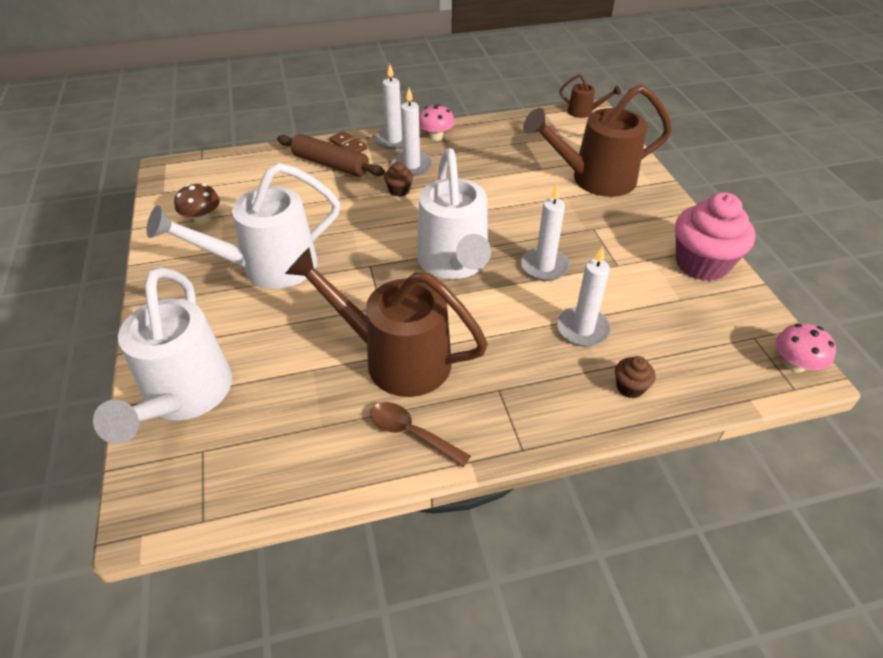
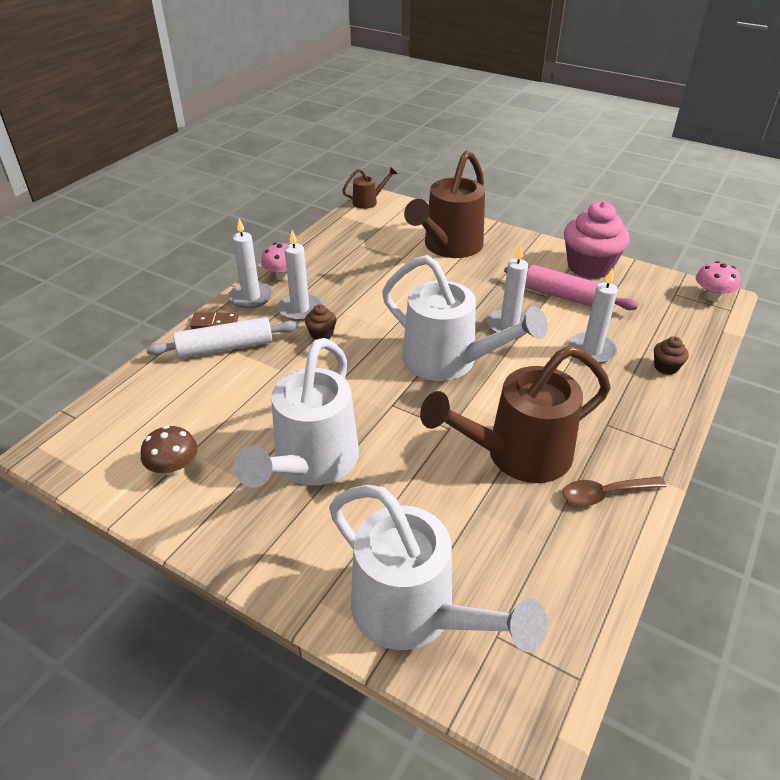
camera: 45 degrees left, 5 degrees down
(330, 164) = (225, 347): brown rolling pin -> white rolling pin
(634, 275) = (566, 297): none -> pink rolling pin

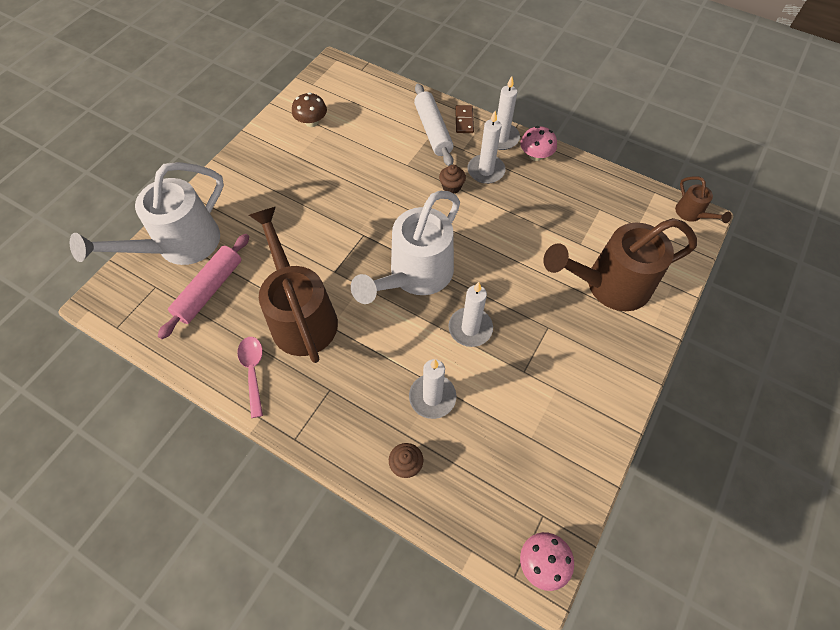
camera: 90 degrees right, 20 degrees up
(310, 464) = (307, 189): white watering can -> none
(448, 247) = (608, 285): brown watering can -> brown watering can turned 45 degrees counterclockwise
(566, 297) = (524, 390): pink rolling pin -> pink rolling pin (209, 290)
(589, 267) = (590, 426): pink cupcake -> none
(605, 494) = (253, 371): brown spoon -> pink spoon

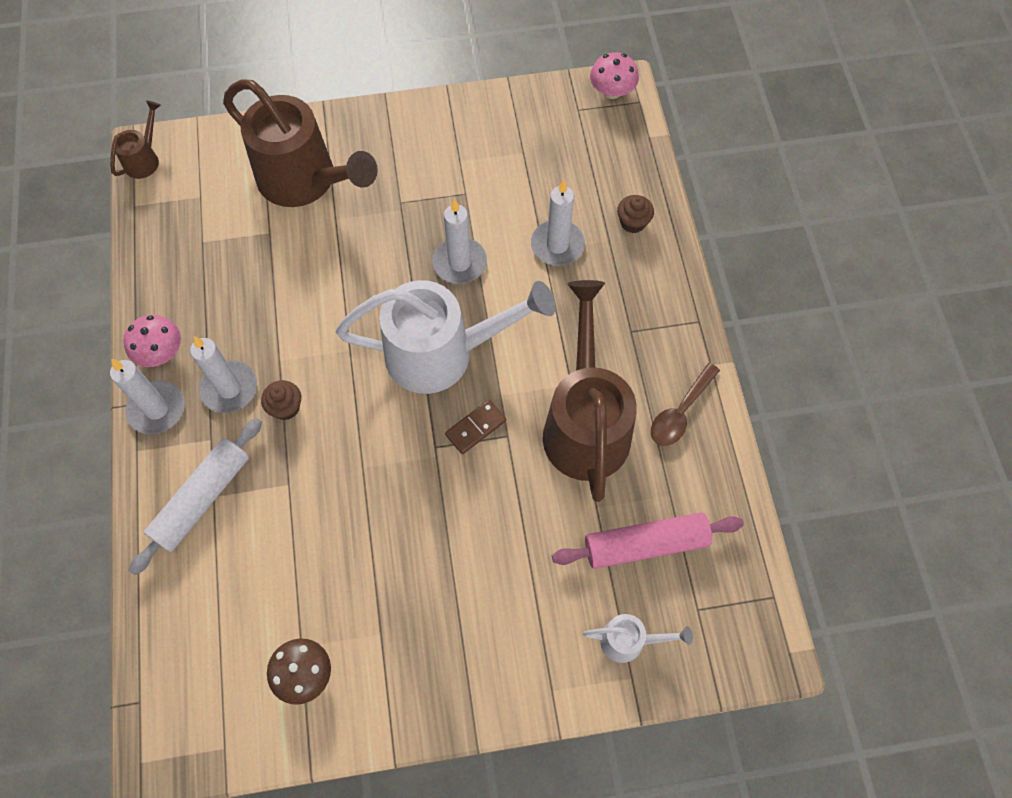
camera: 130 degrees left, 5 degrees up
(179, 246) = (629, 641): white watering can -> white watering can, size x0.45
(253, 371) = (680, 412): pink spoon -> brown spoon
(301, 315) = (585, 423): brown watering can -> brown watering can turned 150 degrees clockwise
(464, 120) = (154, 474): brown domino -> brown domino (475, 428)

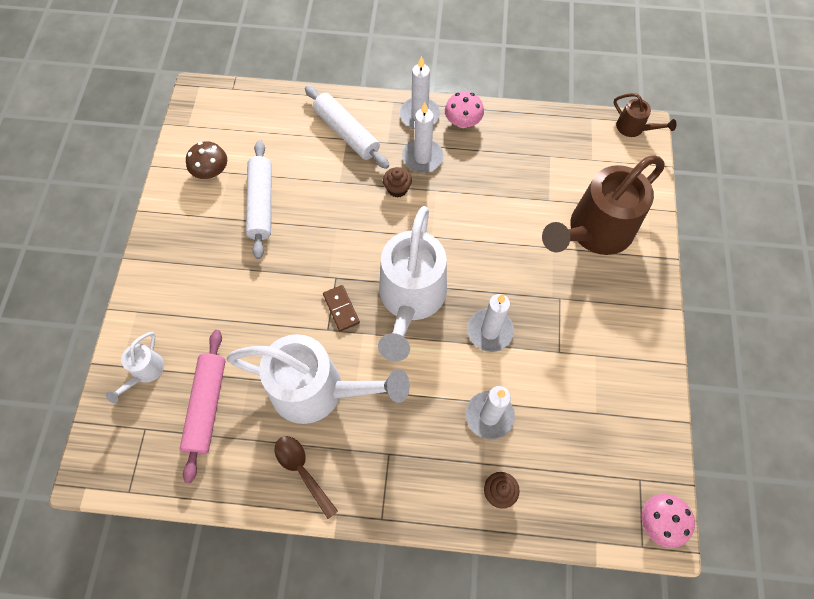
camera: 105 degrees right, 0 degrees up
(345, 579) = (261, 203): none -> white rolling pin
(585, 423) = (318, 391): brown watering can -> white watering can

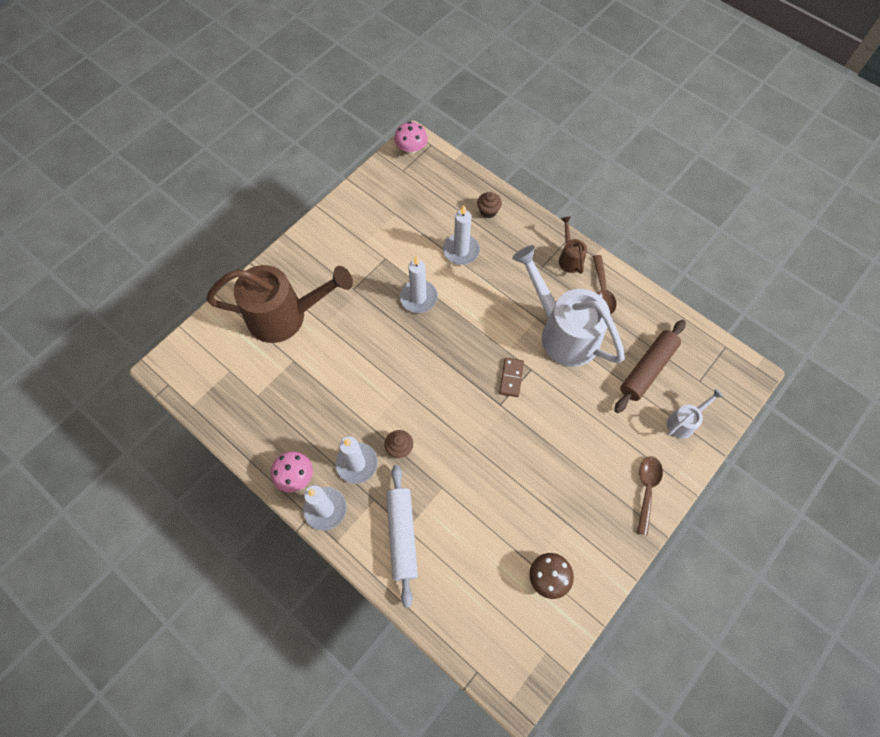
camera: 145 degrees left, 0 degrees up
(157, 285) = (647, 489): none -> brown spoon
(207, 406) = (647, 369): pink rolling pin -> brown rolling pin
(261, 203) = (521, 511): white rolling pin -> none
(410, 300) = (456, 352): white watering can -> none
(634, 128) = (170, 374): brown watering can -> brown watering can (569, 258)

